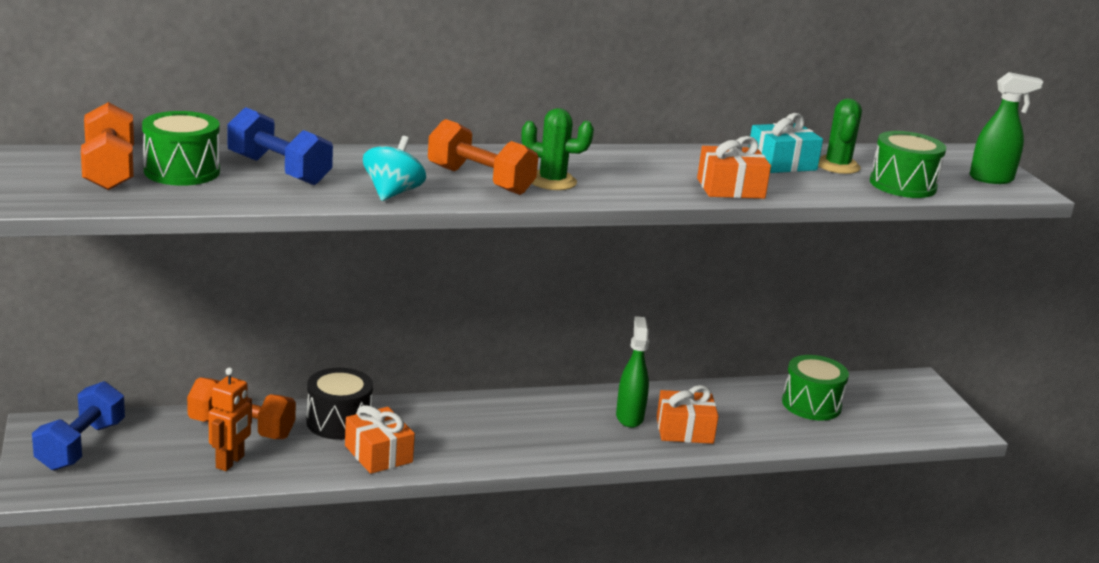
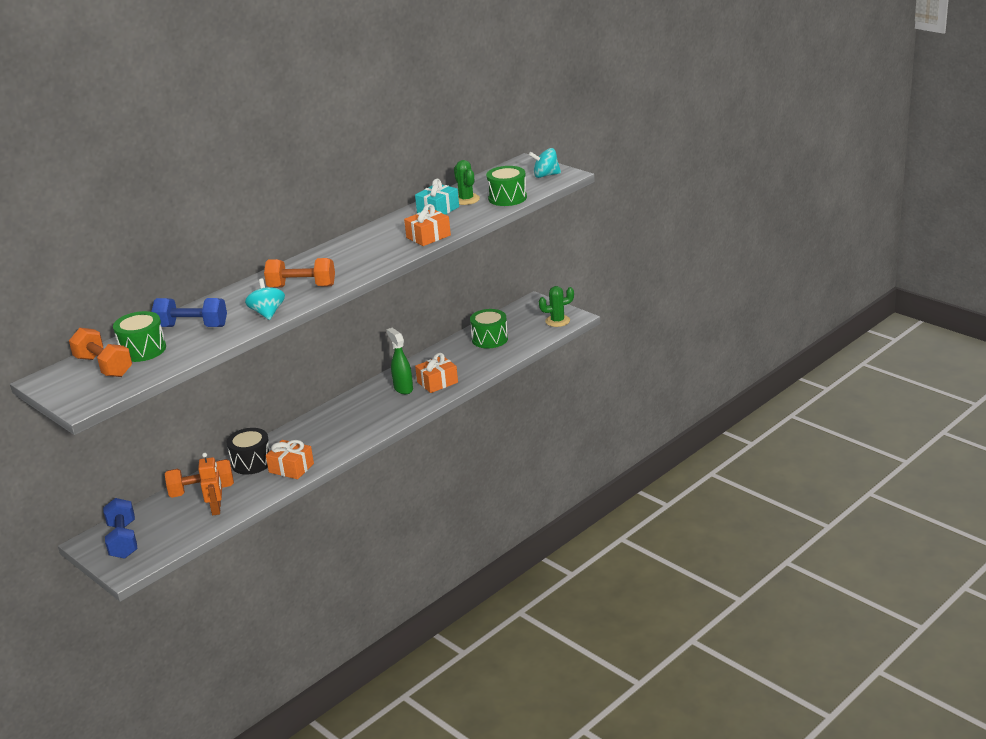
camera: 25 degrees left, 5 degrees up
(552, 181) = (338, 271): green cactus -> green cactus (557, 321)
(991, 179) = (545, 175): green spray bottle -> turquoise spinning top

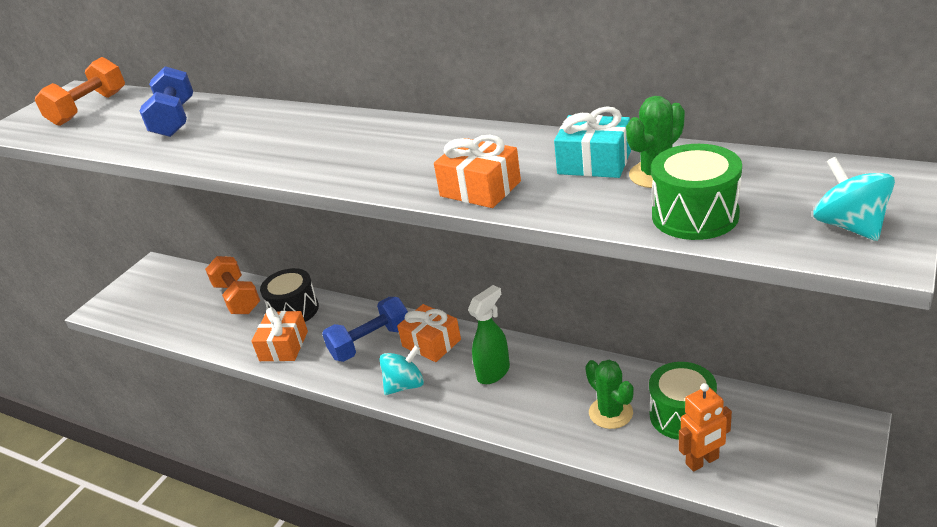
camera: 75 degrees right, 5 degrees up
(123, 540) = (151, 285): blue dumbbell -> blue dumbbell (371, 343)
(143, 350) = (122, 114): green drum -> none
(216, 509) = (201, 323): orange robot -> orange robot (702, 461)
(267, 313) = (203, 152): turquoise spinning top -> turquoise spinning top (405, 385)
(302, 287) = (283, 147): orange dumbbell -> none
(437, 382) = (523, 402): orange gift -> orange gift (431, 343)
(557, 321) = (802, 488): green cactus -> green cactus (610, 413)

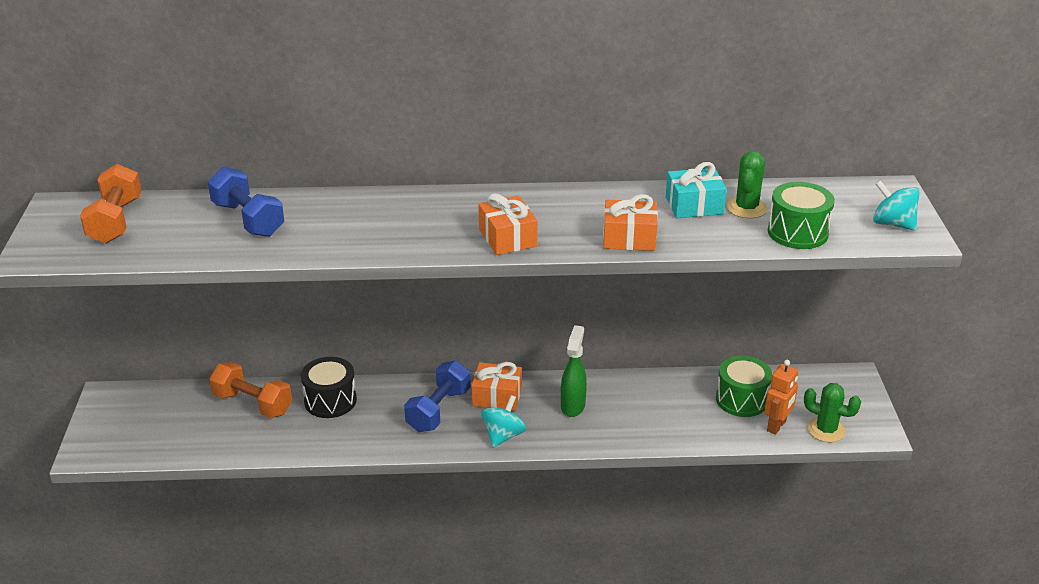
camera: 35 degrees left, 0 degrees up
(284, 346) = (351, 434): orange gift -> orange gift (507, 238)
(610, 413) = (689, 411): green cactus -> green cactus (826, 430)

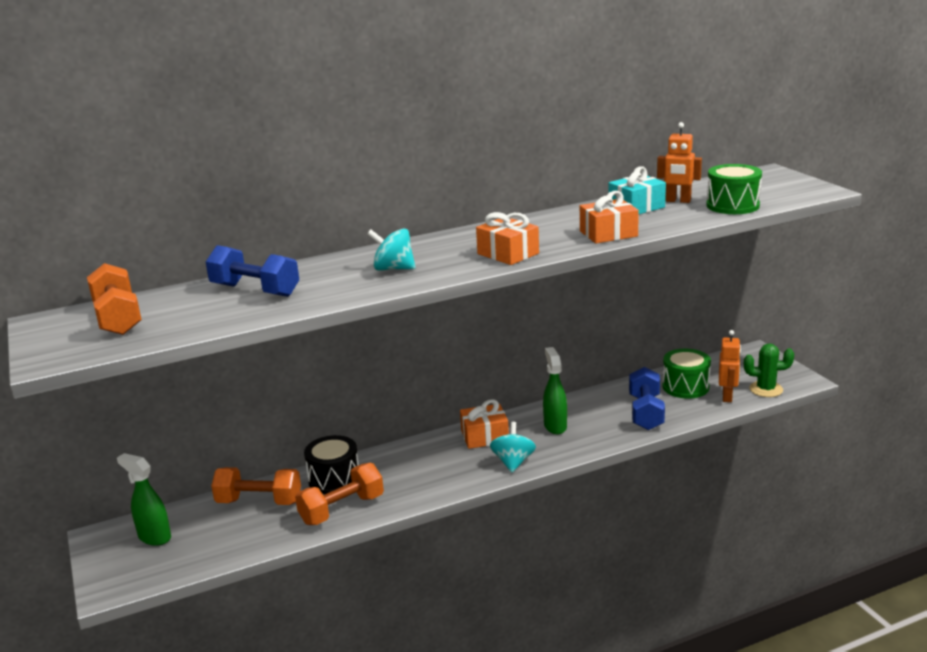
camera: 20 degrees left, 10 degrees down
(148, 412) = (154, 537): none -> green spray bottle
(317, 437) = (342, 510): none -> orange dumbbell
(439, 410) = (441, 459): blue dumbbell -> blue dumbbell (646, 412)
(746, 208) = (678, 201): green cactus -> orange robot
(892, 224) = (793, 188): turquoise spinning top -> turquoise spinning top (393, 269)

